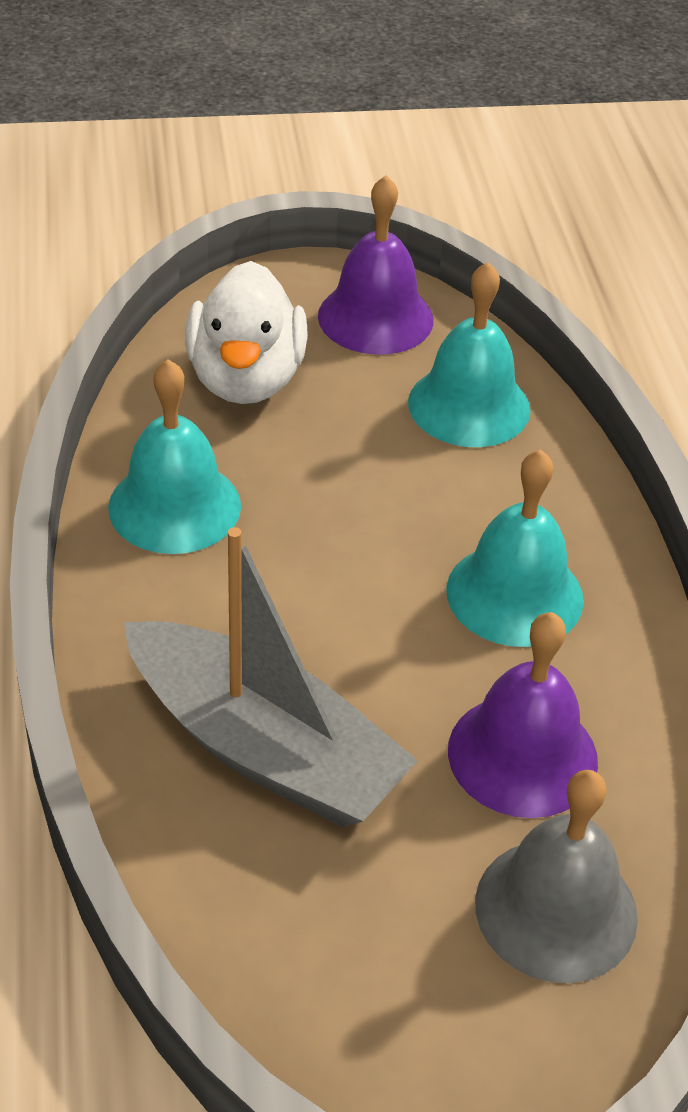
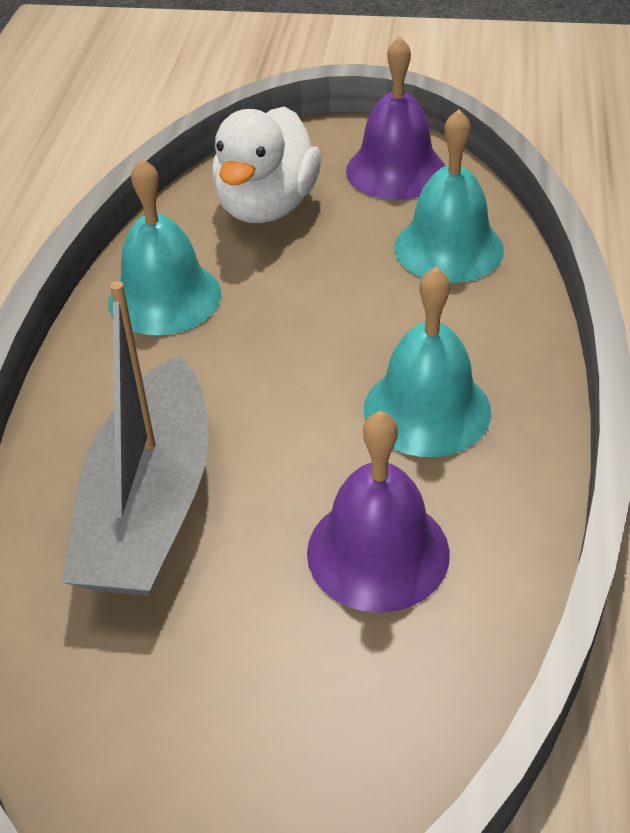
camera: 20 degrees right, 0 degrees up
(264, 748) = (150, 505): grey boat -> grey boat turned 45 degrees clockwise
(556, 909) = (353, 701): grey bell -> none

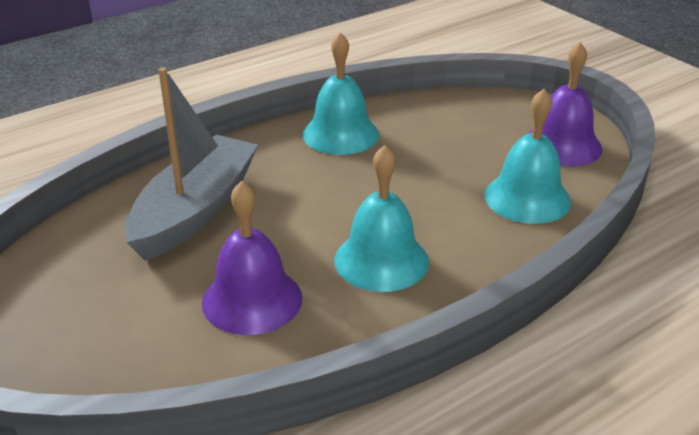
camera: 45 degrees right, 10 degrees down
(150, 505) = (195, 210): grey boat -> grey boat turned 150 degrees clockwise
(267, 206) = (458, 123): white duck -> none

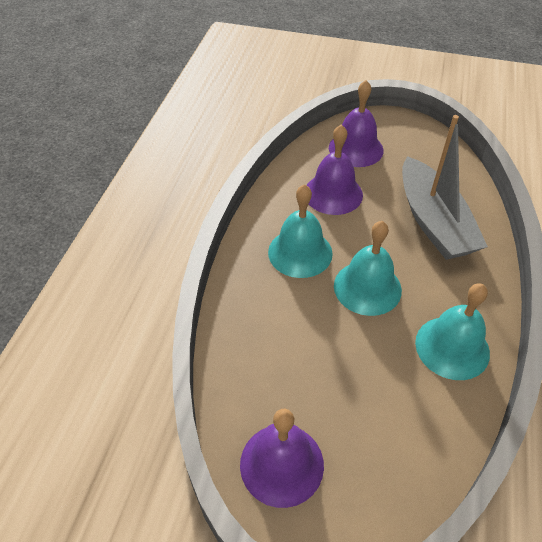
camera: 140 degrees right, 15 degrees up
(126, 341) = (356, 149): none -> purple bell
(527, 198) = (261, 366): turquoise bell -> turquoise bell (367, 287)

